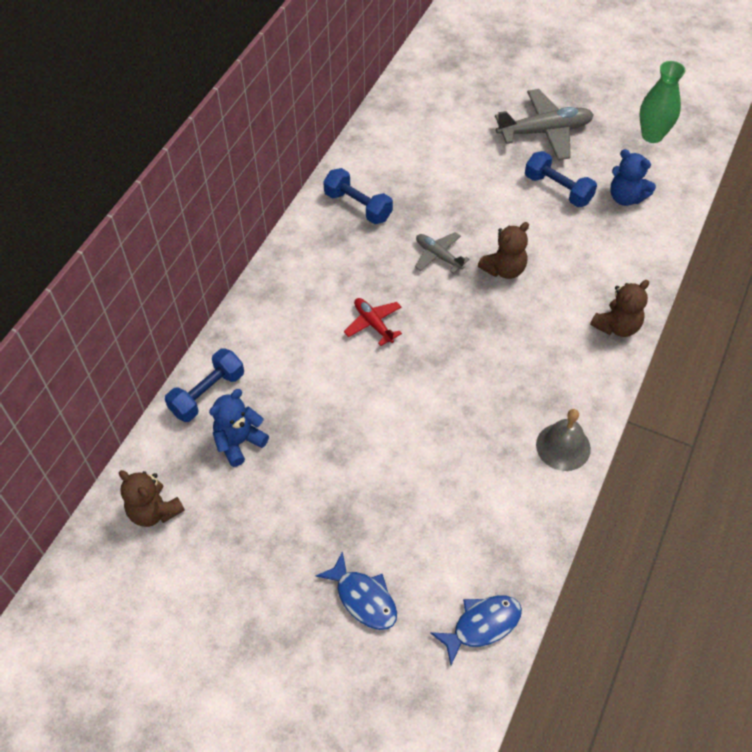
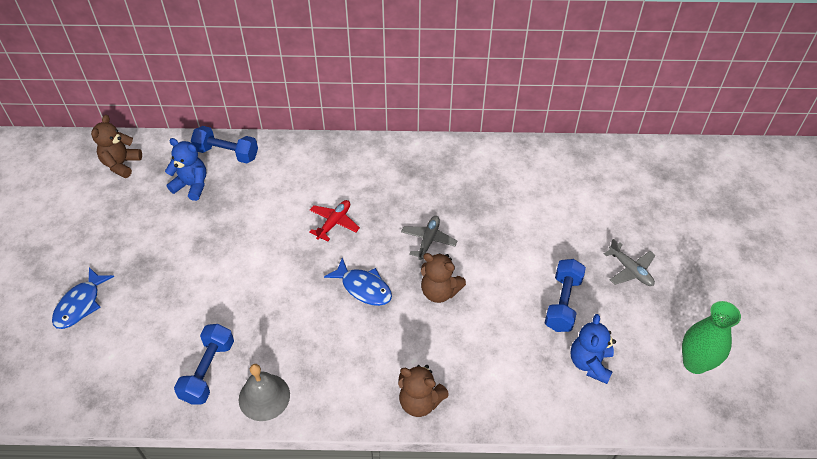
camera: 65 degrees right, 5 degrees down
(358, 206) = (451, 171): blue dumbbell -> blue dumbbell (208, 371)
(482, 625) = (73, 390): blue fish -> blue fish (363, 288)
(544, 132) = (630, 270): grey plane -> grey plane, size x0.56

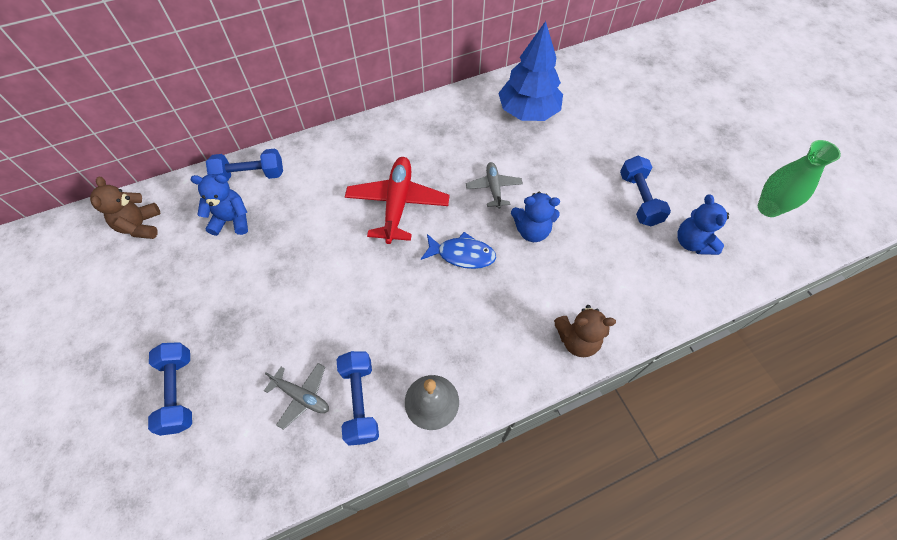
camera: 25 degrees left, 10 degrees up
(80, 304) = (179, 392): blue fish -> blue dumbbell
(334, 223) = (398, 204): red plane -> red plane, size x1.79
(439, 291) = (532, 230): brown teddy bear -> blue teddy bear
(506, 182) = (528, 111): none -> blue tree
(630, 270) = (673, 150): grey plane -> grey plane (302, 396)

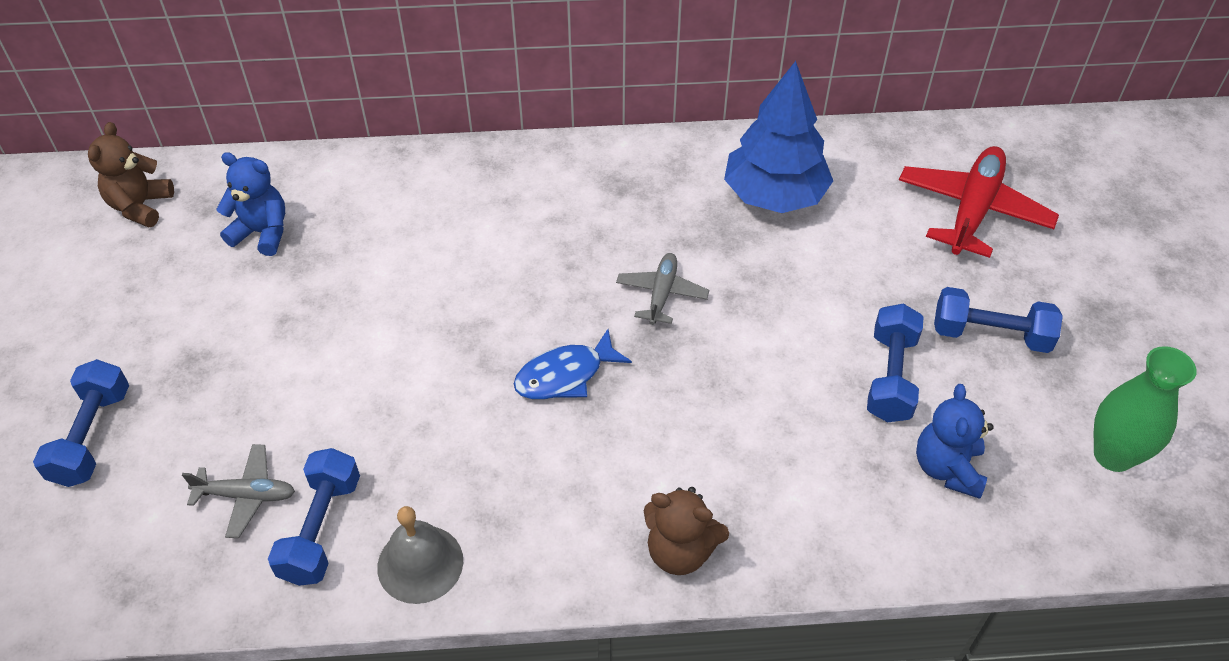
camera: 20 degrees right, 10 degrees down
(250, 175) = (315, 178): blue dumbbell -> blue dumbbell (990, 335)
(302, 396) = (246, 495): grey plane -> grey plane turned 45 degrees counterclockwise
(398, 204) = (505, 276): red plane -> red plane (972, 211)
(462, 254) = (565, 375): blue fish -> blue fish turned 120 degrees clockwise
(532, 230) = (690, 373): blue teddy bear -> none

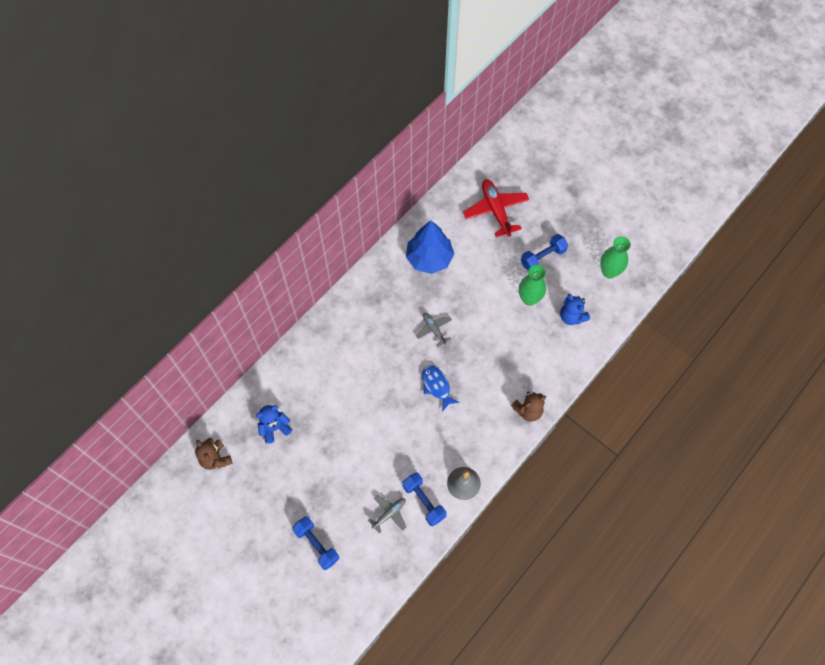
camera: 45 degrees left, 15 degrees up
(565, 375) = (436, 386): blue fish -> blue fish turned 135 degrees clockwise
(890, 377) = (529, 299): blue dumbbell -> green vase

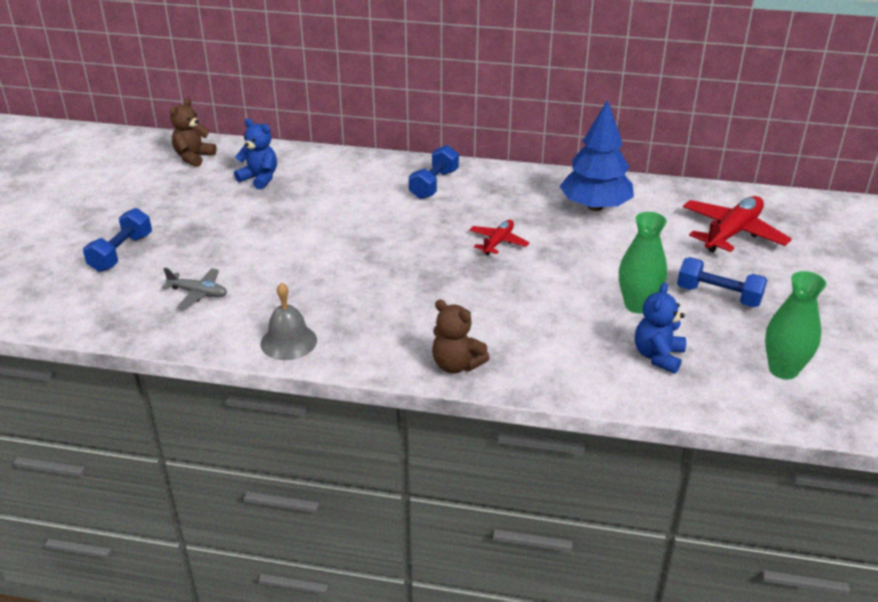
camera: 60 degrees right, 30 degrees down
(424, 501) = (236, 316): blue dumbbell -> blue dumbbell (434, 184)
(434, 330) = (498, 242): grey plane -> red plane
(436, 386) = (418, 271): blue fish -> none

